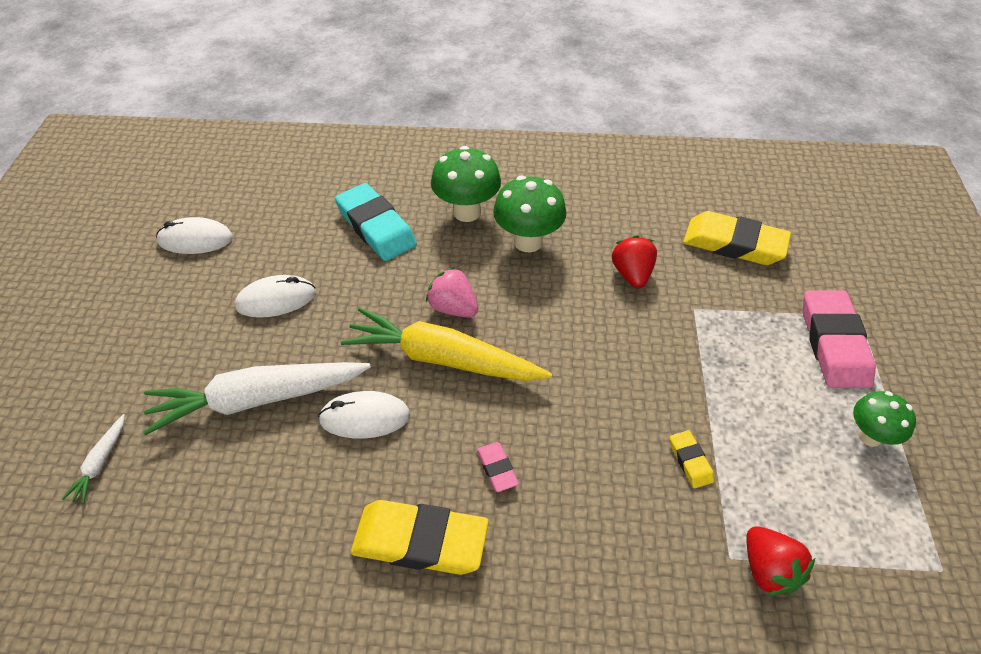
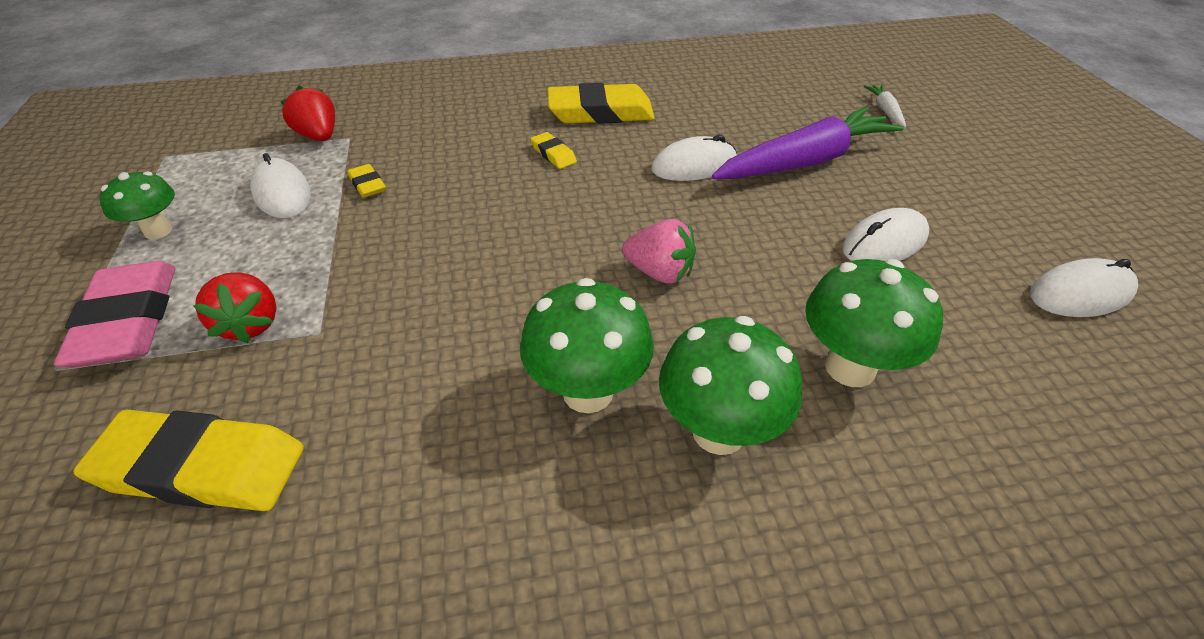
camera: 165 degrees right, 5 degrees down
(258, 399) = (804, 161): white carrot -> purple carrot
(376, 227) = (850, 368): turquoise eraser -> green mushroom
(443, 359) = (643, 220): yellow carrot -> none
(497, 469) = (553, 154): pink eraser -> yellow eraser
(632, 274) = (408, 368): red strawberry -> red strawberry (251, 324)
(774, 466) = (282, 193): none -> white mouse

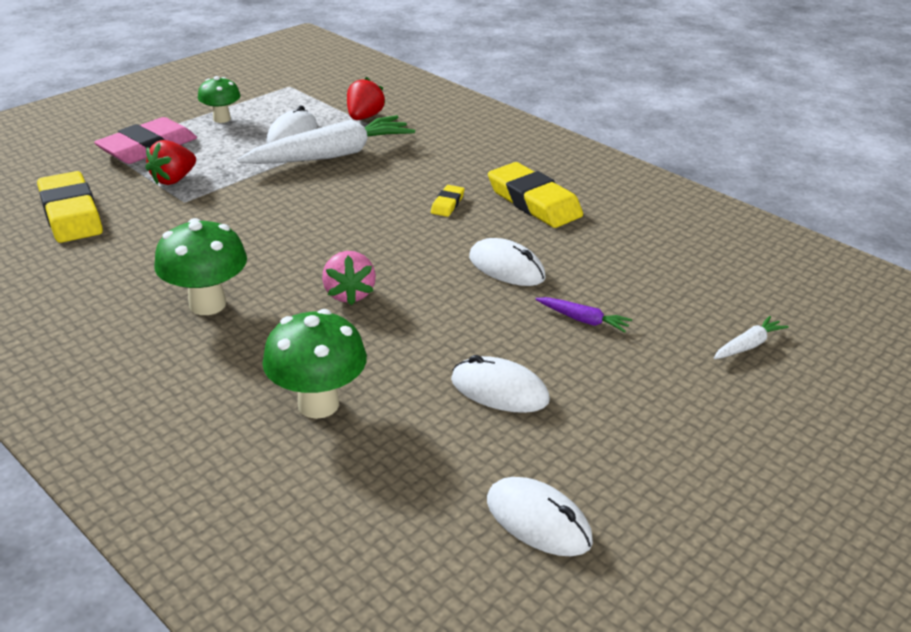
camera: 55 degrees right, 10 degrees down
(367, 184) = (331, 155): yellow eraser -> white carrot
(718, 431) = (211, 363): green mushroom -> none
(804, 161) = (583, 320): purple carrot -> purple carrot, size x0.43

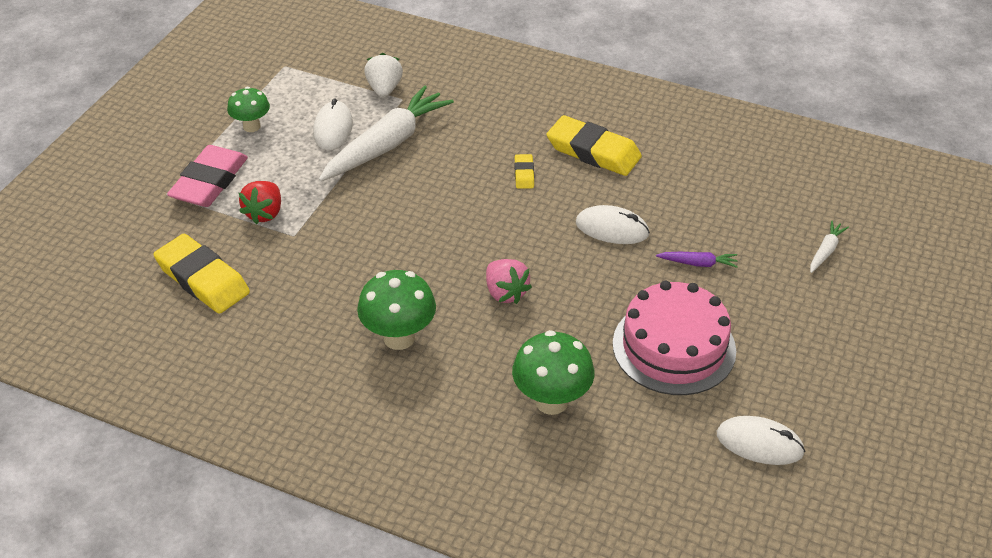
camera: 20 degrees left, 10 degrees up
(364, 117) = (384, 89): red strawberry -> white strawberry
(499, 390) = (674, 347): white mouse -> pink cake

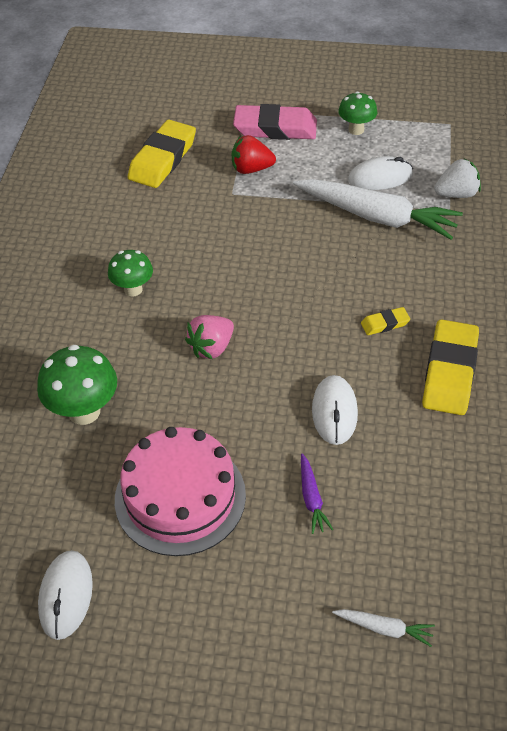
camera: 75 degrees right, 5 degrees up
(399, 338) = (133, 289): green mushroom -> green mushroom, size x0.64

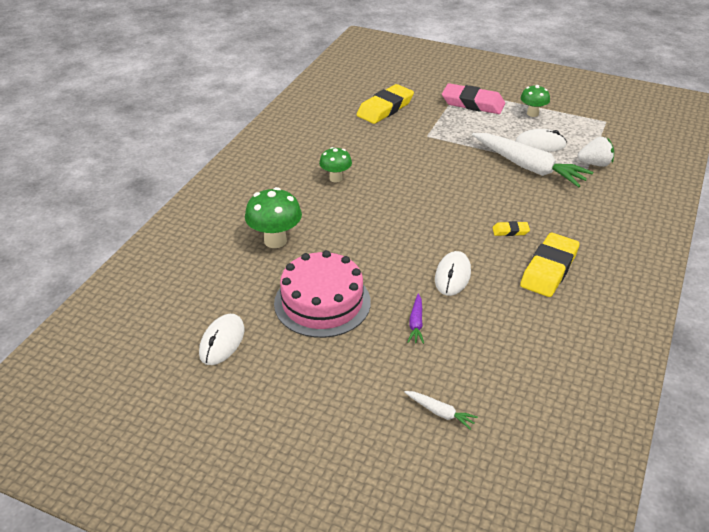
camera: 15 degrees right, 10 degrees down
(211, 348) = (378, 221): pink strawberry -> none
(251, 169) = (446, 124): red strawberry -> none

